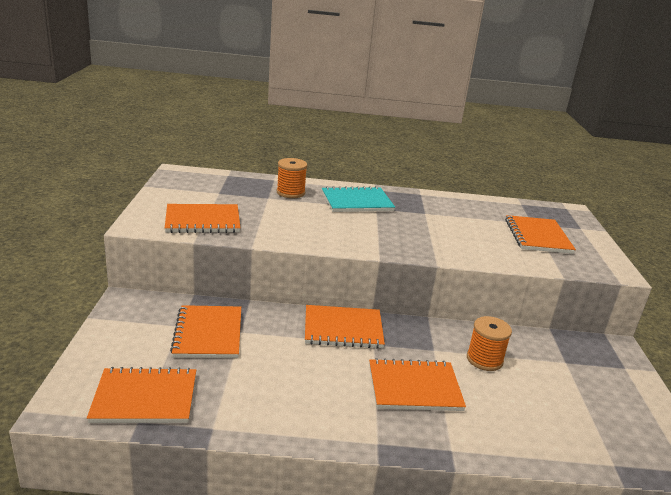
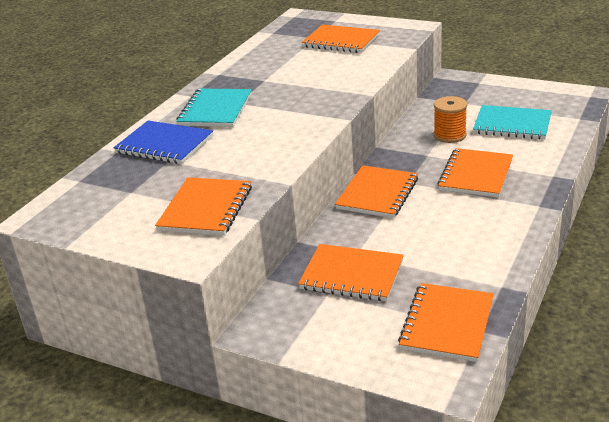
camera: 60 degrees left, 5 degrees up
(290, 192) = (164, 145): orange spool -> blue notebook
(546, 404) = (512, 125): none -> turquoise notebook

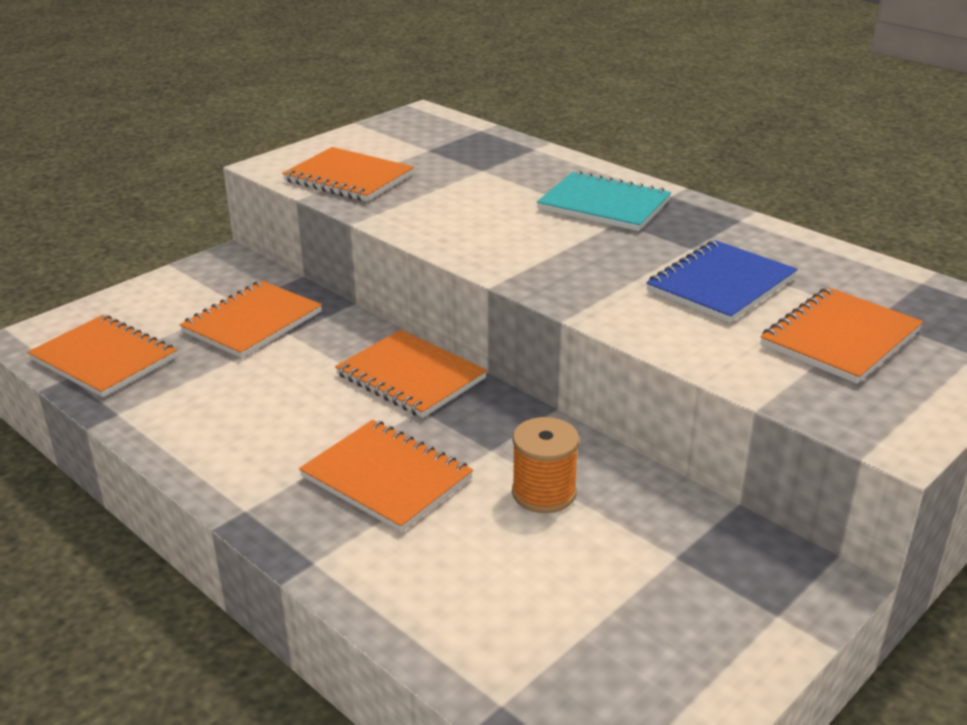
camera: 105 degrees right, 0 degrees up
(164, 145) = (525, 170): blue notebook -> blue notebook (721, 284)
(512, 125) = (536, 586): turquoise notebook -> none

